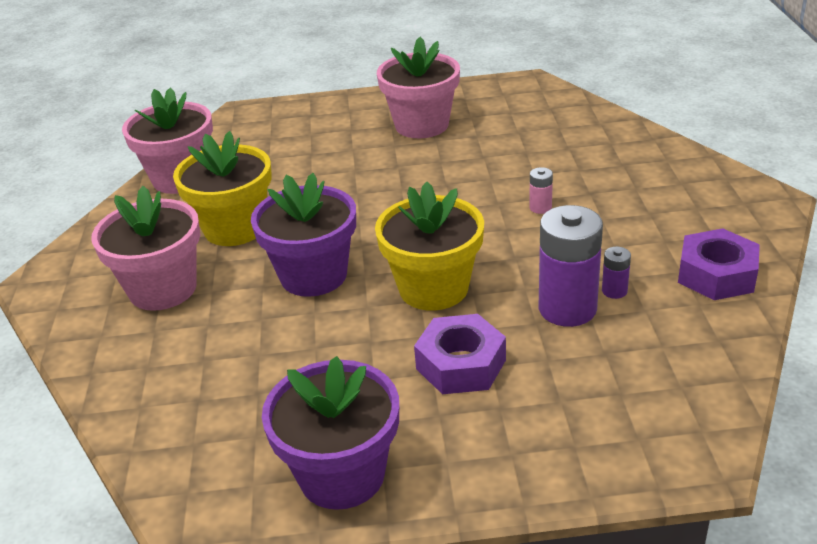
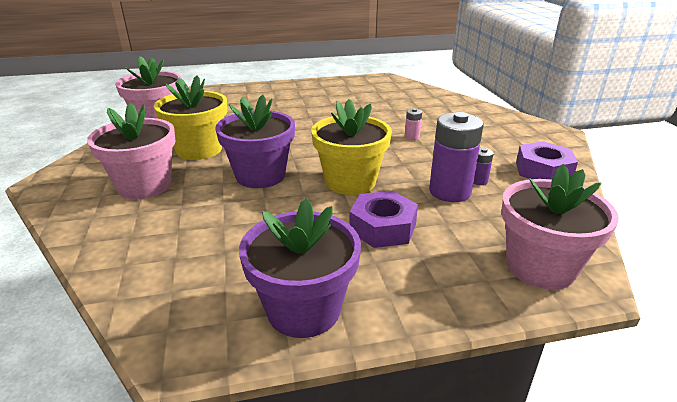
camera: 10 degrees left, 5 degrees down
(421, 125) = (321, 97): pink flower pot -> pink flower pot (540, 267)

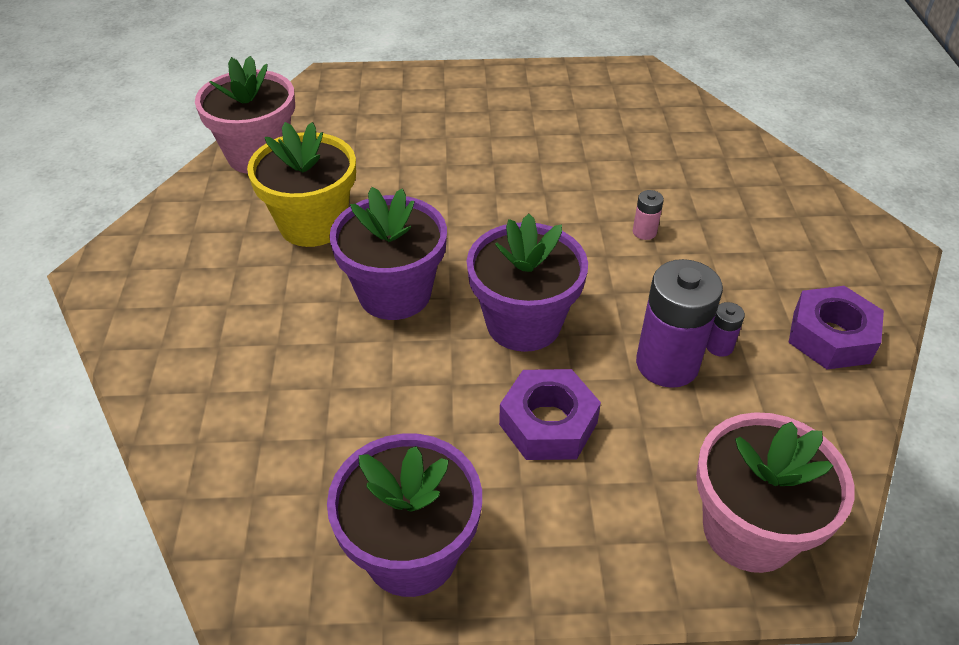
camera: 10 degrees right, 15 degrees up
(144, 186) = (231, 294): pink flower pot -> none
(350, 181) = (523, 323): yellow flower pot -> purple flower pot

